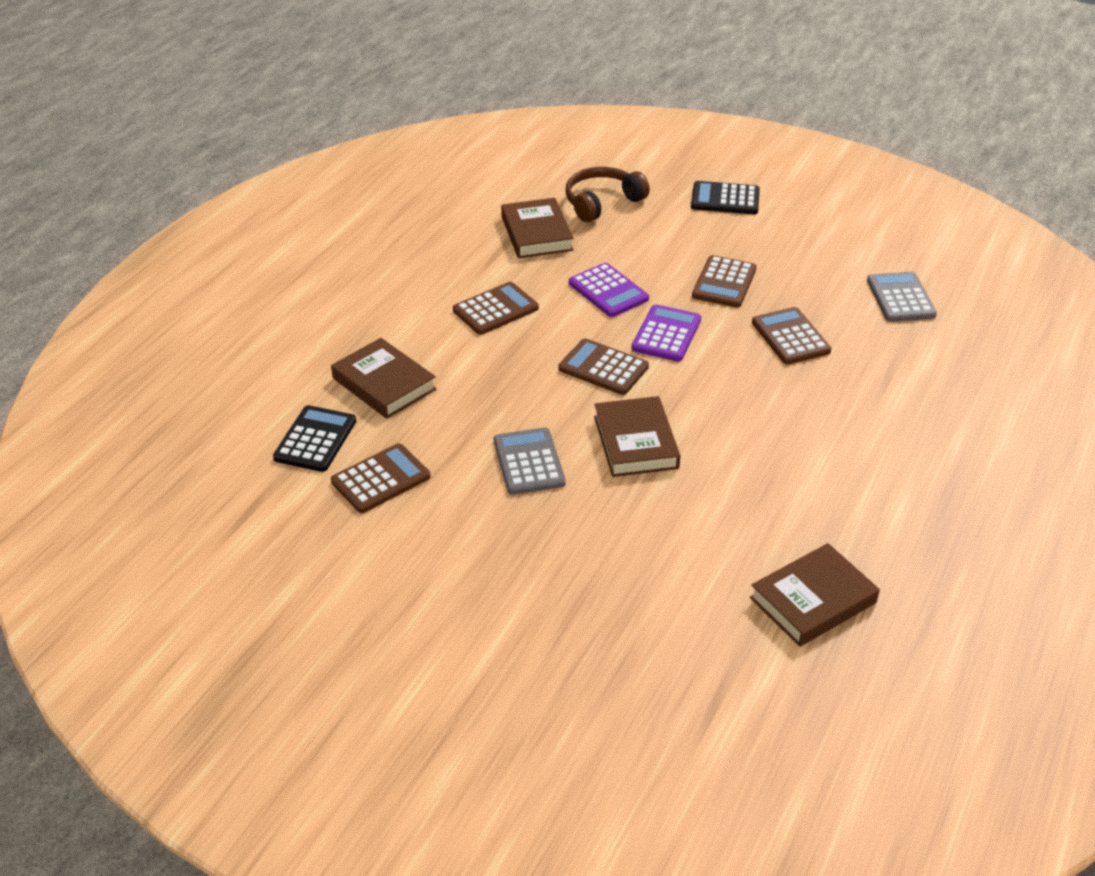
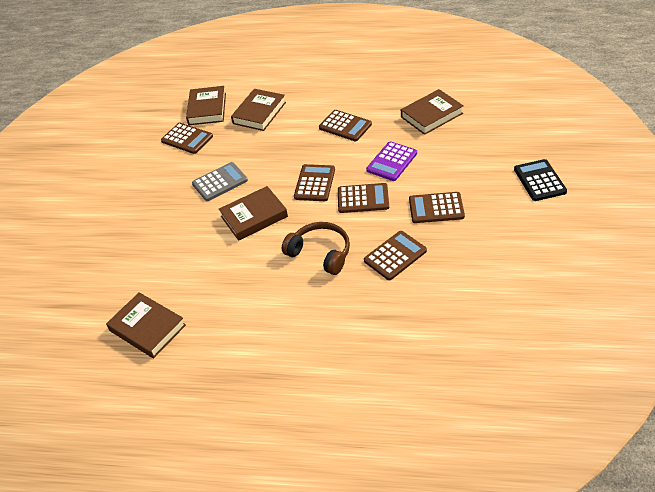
camera: 75 degrees right, 5 degrees up
(315, 439) = (207, 109): black calculator -> brown book
(602, 202) = (487, 129): brown headphones -> brown headphones (320, 253)
(666, 334) = (363, 199): purple calculator -> brown calculator
(900, 298) = (481, 303): grey calculator -> none

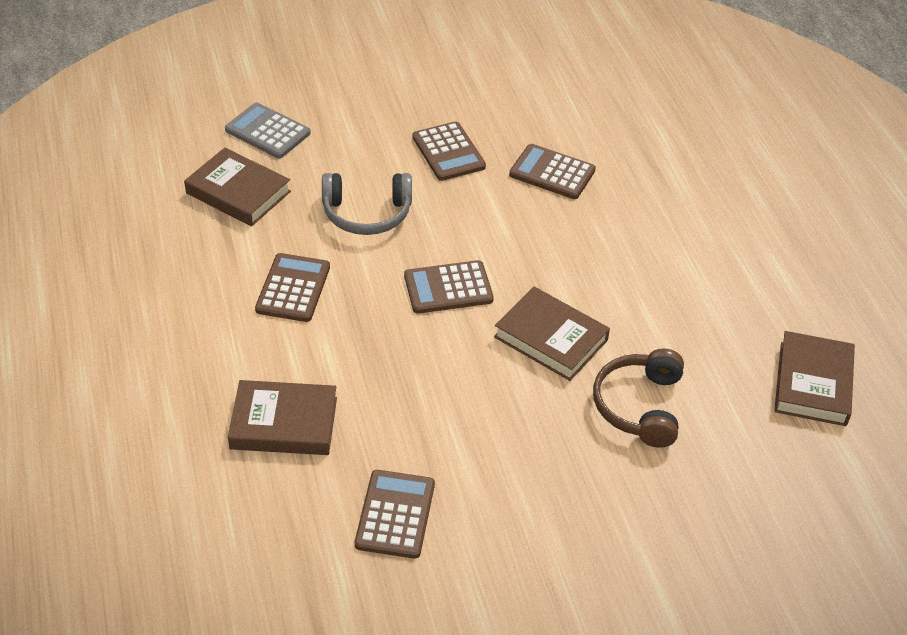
camera: 120 degrees left, 0 degrees up
(207, 109) = (290, 519): brown book -> none
(220, 182) = (493, 412): grey calculator -> grey calculator (267, 132)
(320, 253) = (584, 243): brown headphones -> brown headphones (639, 406)
(363, 199) = (460, 226): brown calculator -> none
(392, 162) = (367, 213): purple calculator -> grey headphones
(539, 180) = (358, 72): black calculator -> none

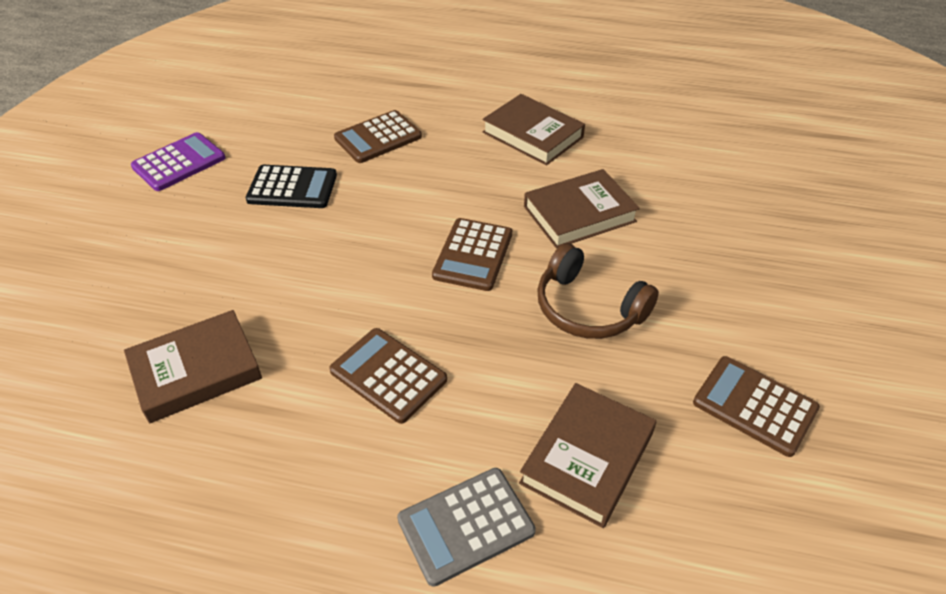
camera: 60 degrees left, 0 degrees up
(267, 132) = (124, 309): grey calculator -> grey calculator (466, 525)
(367, 213) = (325, 275): grey headphones -> none
(429, 78) = (179, 162): none -> purple calculator
(448, 152) = (292, 188): brown calculator -> black calculator
(639, 406) = (685, 194): brown headphones -> brown headphones (588, 308)
(813, 383) = (702, 102): brown book -> brown book (532, 135)

